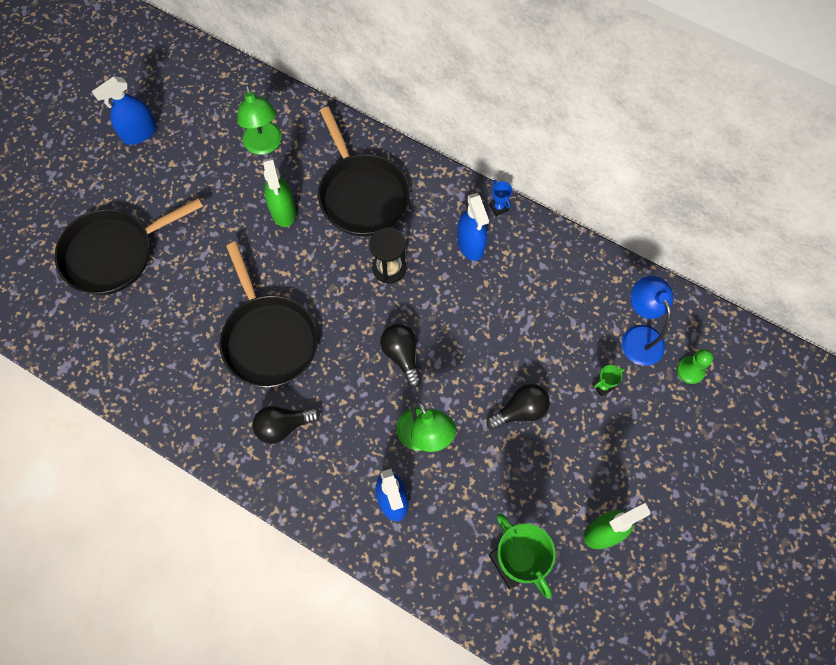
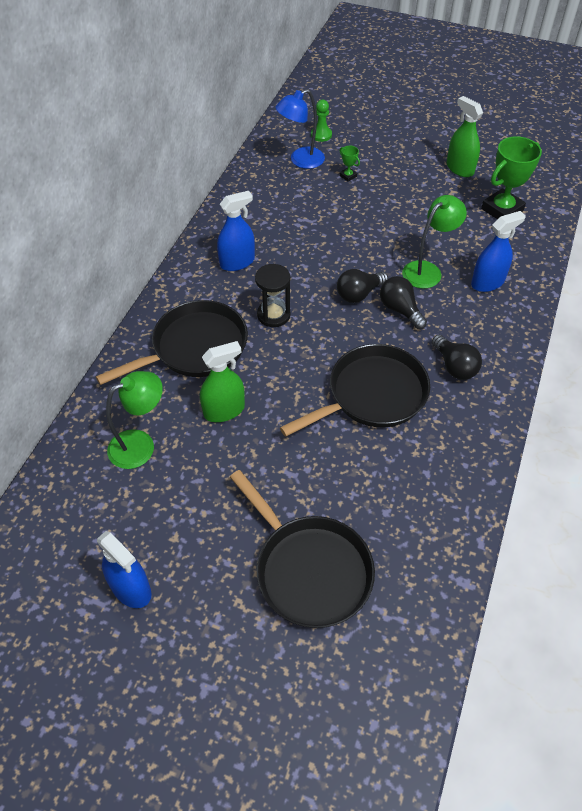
camera: 100 degrees left, 15 degrees down
(499, 207) = (195, 248): blue trophy -> none
(520, 411) = (384, 217): black light bulb -> black light bulb (400, 310)

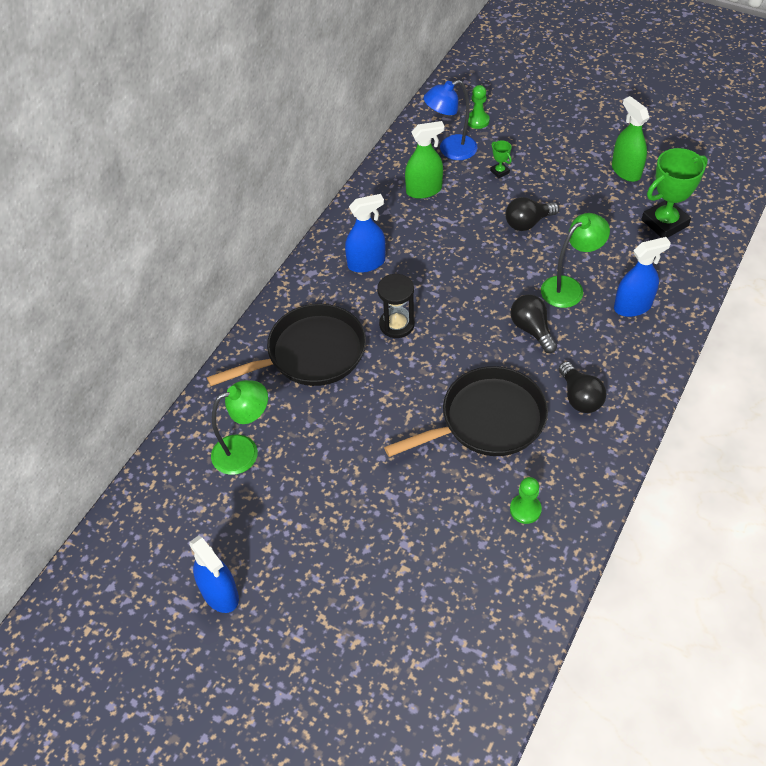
camera: 10 degrees right, 0 degrees up
(224, 410) = (332, 423): green spray bottle -> green spray bottle (424, 190)
(309, 570) = (395, 594): black pan -> none
(359, 294) = (490, 308): black light bulb -> black light bulb (527, 223)
(422, 475) = (525, 509): none -> green pawn

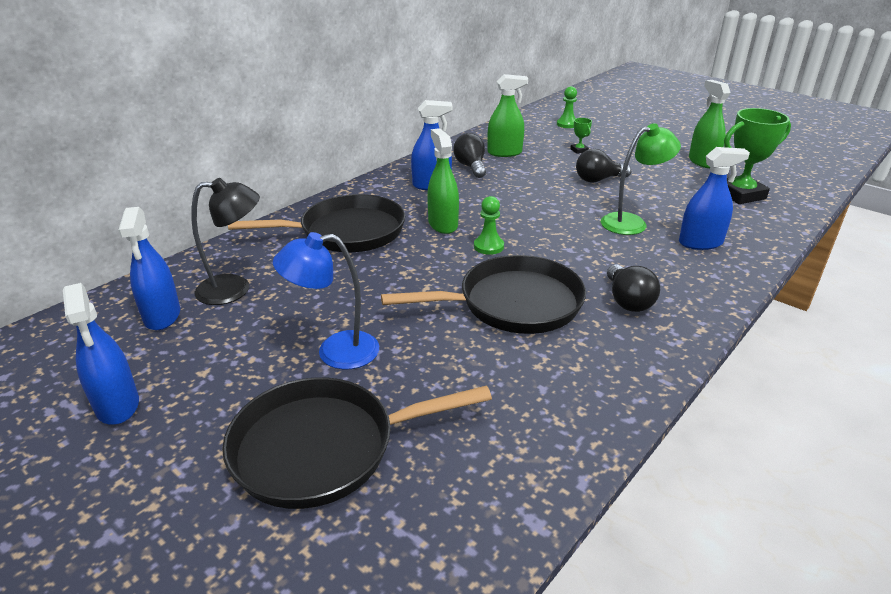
camera: 10 degrees right, 20 degrees down
(199, 496) = (162, 316): none -> blue spray bottle
(244, 451) = (235, 289): green lamp -> black lamp
(390, 597) = (323, 447): none -> black pan
(396, 324) = (443, 224): black hourglass -> green spray bottle
(450, 150) = (537, 136): blue lamp -> blue lamp (335, 352)
(525, 509) = (535, 388): green pawn -> green pawn (488, 246)
(532, 329) = (584, 245): black light bulb -> black light bulb (471, 167)

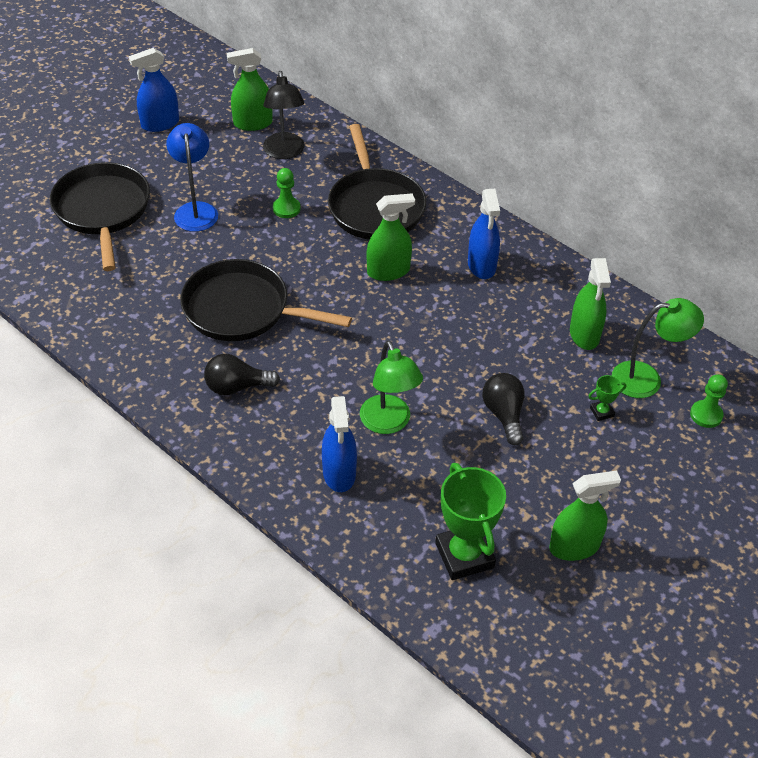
camera: 90 degrees right, 15 degrees up
(162, 316) = (253, 123): blue spray bottle -> green spray bottle
(471, 167) = (536, 300): black light bulb -> none
(488, 246) = (342, 301): green pawn -> green pawn (286, 209)
(513, 304) = (242, 309): black pan -> black pan turned 120 degrees clockwise
(541, 137) = (647, 379): none -> green lamp

